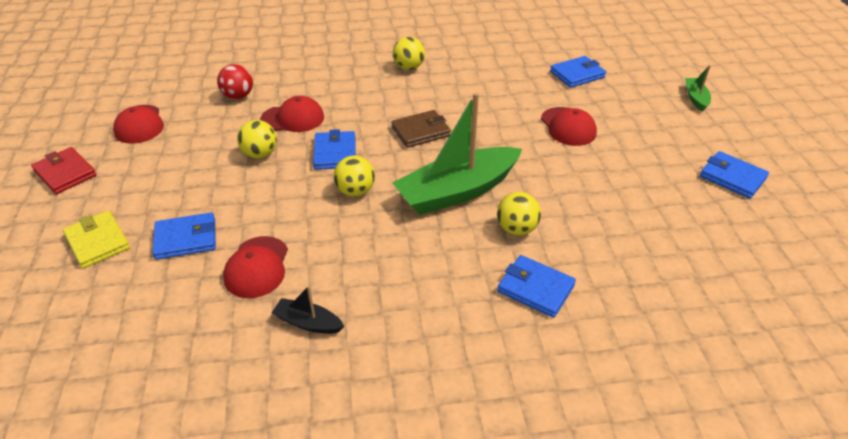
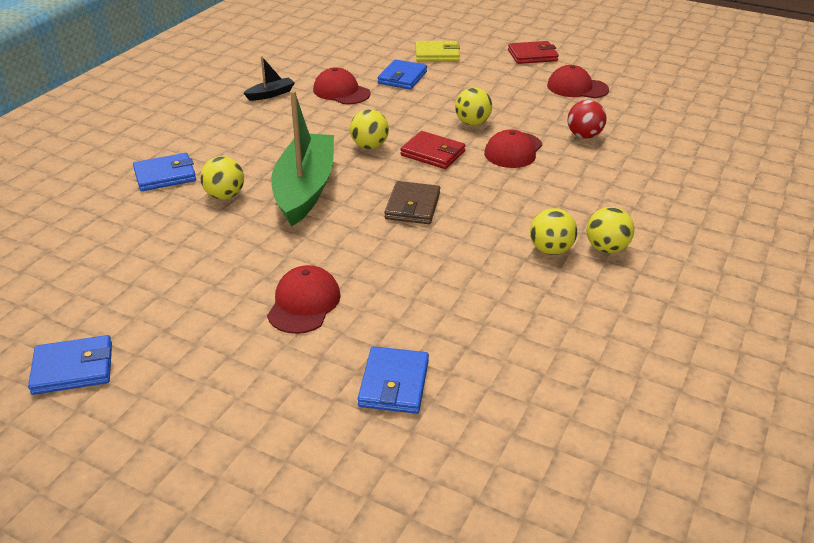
camera: 125 degrees right, 5 degrees down
(335, 153) = (433, 153): blue wallet -> red wallet
(385, 52) = (606, 248): none -> yellow ball
(568, 127) = (304, 303): red cap -> red cap turned 90 degrees clockwise
(695, 98) = (208, 469): green boat -> none

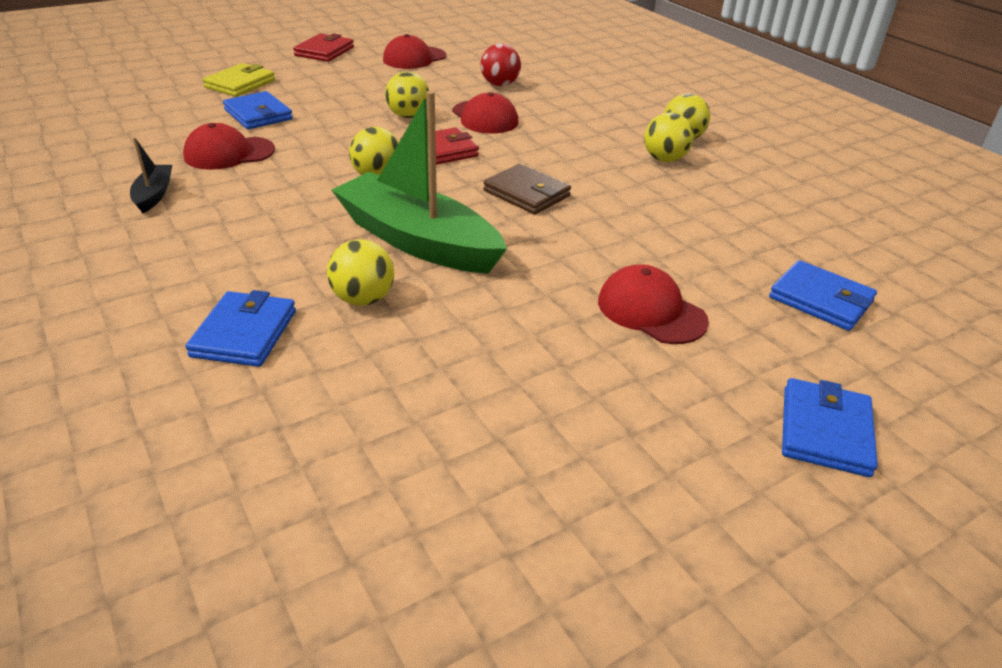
camera: 60 degrees left, 0 degrees up
(73, 368) = (667, 549): blue wallet -> blue wallet (825, 431)

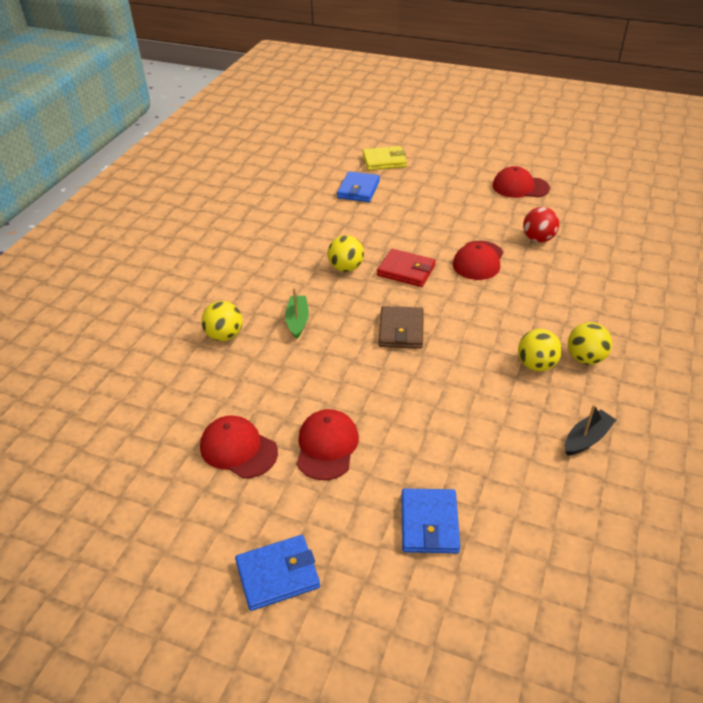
camera: 55 degrees right, 5 degrees up
(154, 195) = (240, 219): black boat -> black boat (586, 438)
(229, 153) = (305, 210): red cap -> red cap (238, 449)
(244, 333) = (162, 318): blue wallet -> none
(324, 51) = (472, 155): red wallet -> none
(408, 116) = (434, 234): yellow ball -> none
(417, 241) = (297, 321): green boat -> green boat, size x0.44

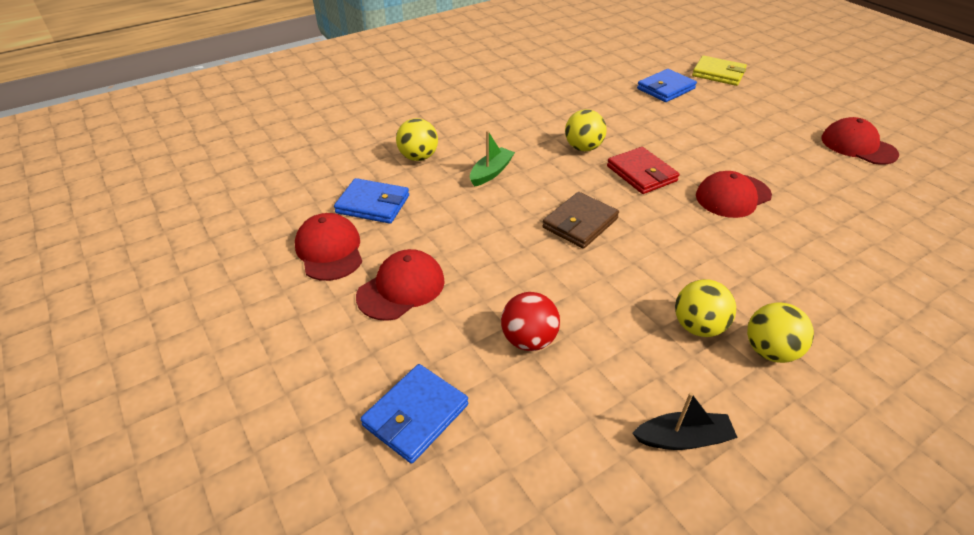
camera: 35 degrees right, 0 degrees up
(277, 574) = (242, 371): blue wallet -> blue wallet (373, 204)
(538, 239) = (830, 203): red ball -> red ball (529, 340)

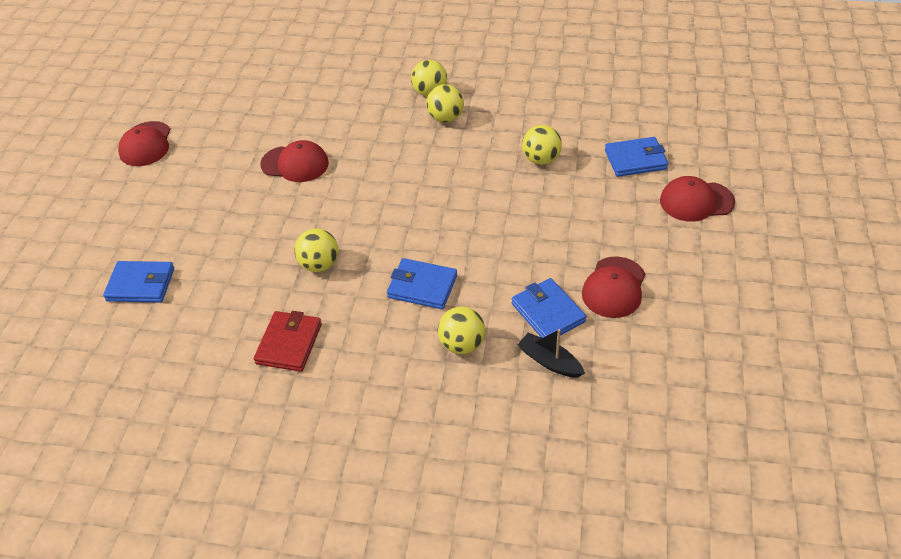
camera: 135 degrees left, 5 degrees up
(401, 288) = (586, 229): red cap -> red cap (696, 201)
(491, 172) = (422, 286): green boat -> blue wallet
(529, 340) = (541, 159): red ball -> yellow ball
(580, 223) = (419, 205): brown wallet -> none
(641, 173) = (319, 215): red wallet -> red wallet (289, 344)
(683, 438) = (520, 90): black boat -> black boat (549, 361)
(718, 74) = (64, 271): yellow wallet -> none

